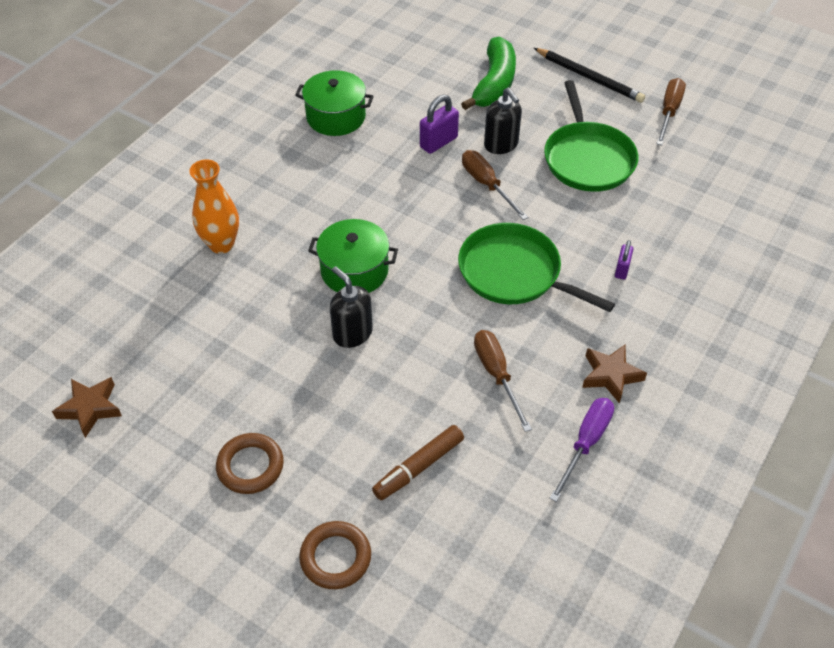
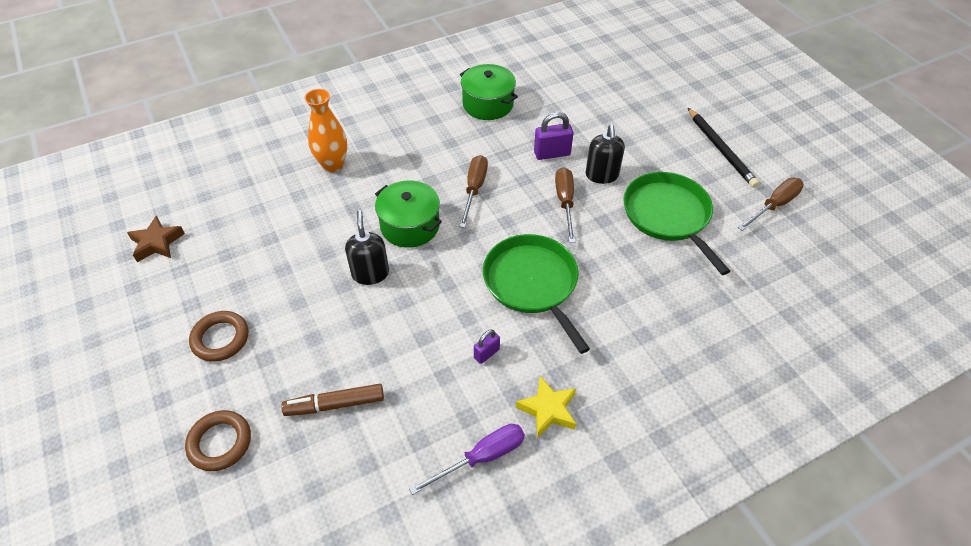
camera: 30 degrees right, 0 degrees up
(494, 84) = (633, 125): green banana -> none
(497, 375) = (453, 361): brown screwdriver -> brown screwdriver (474, 189)
(588, 159) = (668, 216): green pan -> green pan turned 135 degrees clockwise
(610, 375) = (548, 410): brown star -> yellow star
(622, 269) = (627, 323): purple padlock -> purple padlock (486, 353)

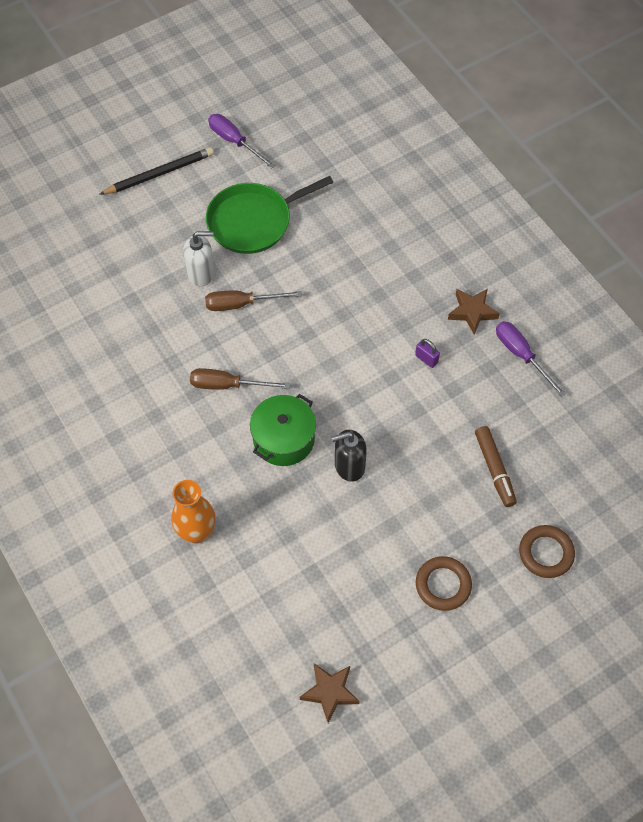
camera: 95 degrees left, 10 degrees up
(488, 104) = (87, 383): green pot -> none
(532, 283) = (346, 328): green pan -> none
(548, 410) = (472, 312): yellow star -> brown star
(552, 153) = (170, 317): purple padlock -> none
(602, 175) = (201, 273): black soap dispenser -> white soap dispenser
(774, 205) = (234, 141): brown screwdriver -> purple screwdriver

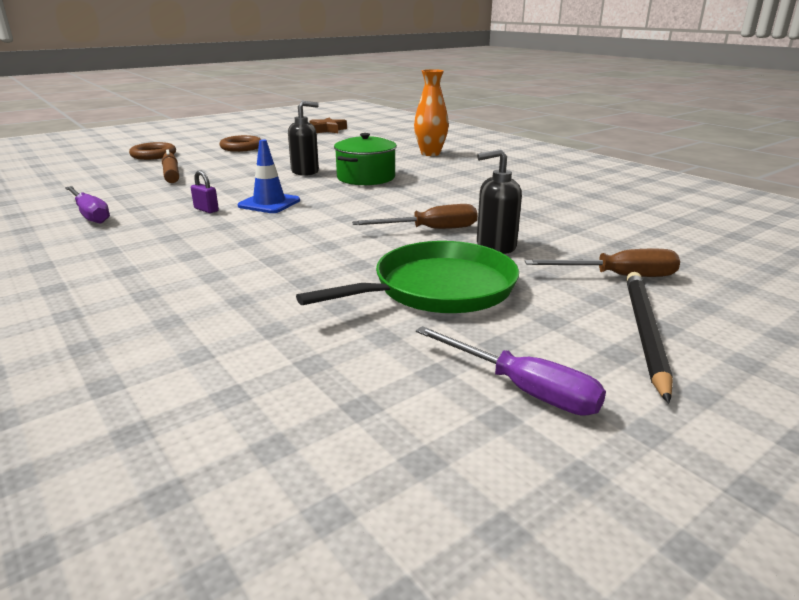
camera: 175 degrees right, 35 degrees down
(159, 173) = (644, 333): black pencil -> black pencil turned 135 degrees clockwise
(201, 273) = (495, 246): white soap dispenser -> black soap dispenser
(228, 385) = (428, 193): brown screwdriver -> brown screwdriver (617, 276)
(374, 370) = (269, 203): none -> blue traffic cone
(472, 312) = (127, 234): brown star -> none

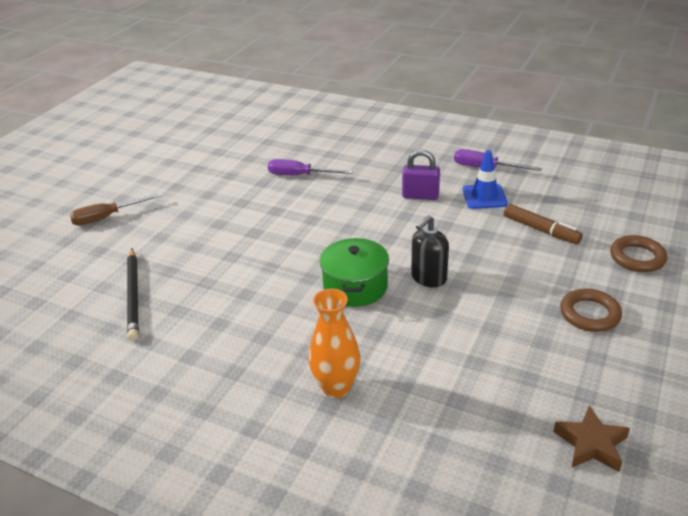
camera: 155 degrees right, 10 degrees up
(206, 210) = (420, 196): purple padlock -> purple padlock, size x1.65
(269, 203) = (387, 217): blue traffic cone -> blue traffic cone (484, 197)
(430, 230) = (239, 225): brown screwdriver -> none
(438, 288) = (208, 180): green pan -> none
(495, 246) = (187, 222): black soap dispenser -> none
(522, 389) = (155, 148): purple screwdriver -> purple screwdriver (300, 175)
(644, 333) = (102, 184): black pencil -> black pencil (134, 295)

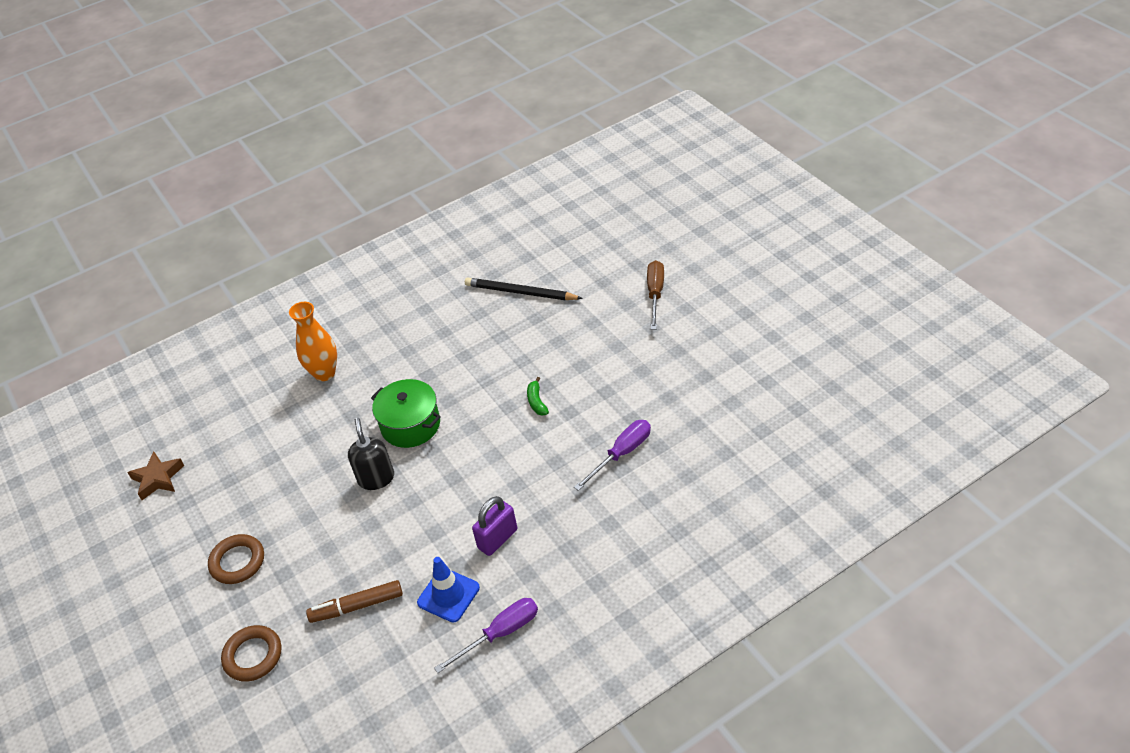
camera: 125 degrees right, 10 degrees up
(276, 229) = (537, 401): none -> green banana

